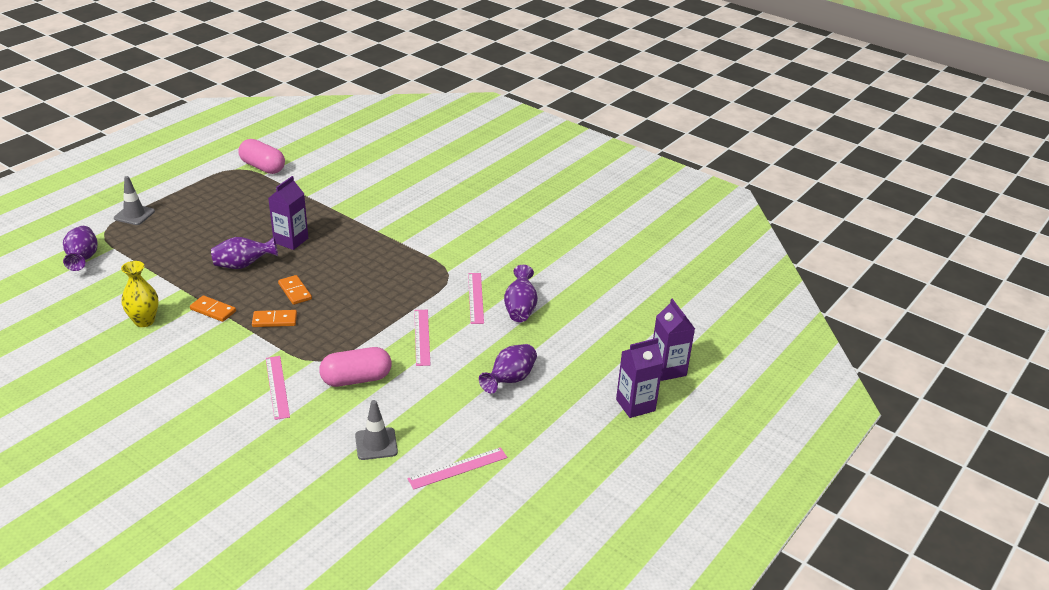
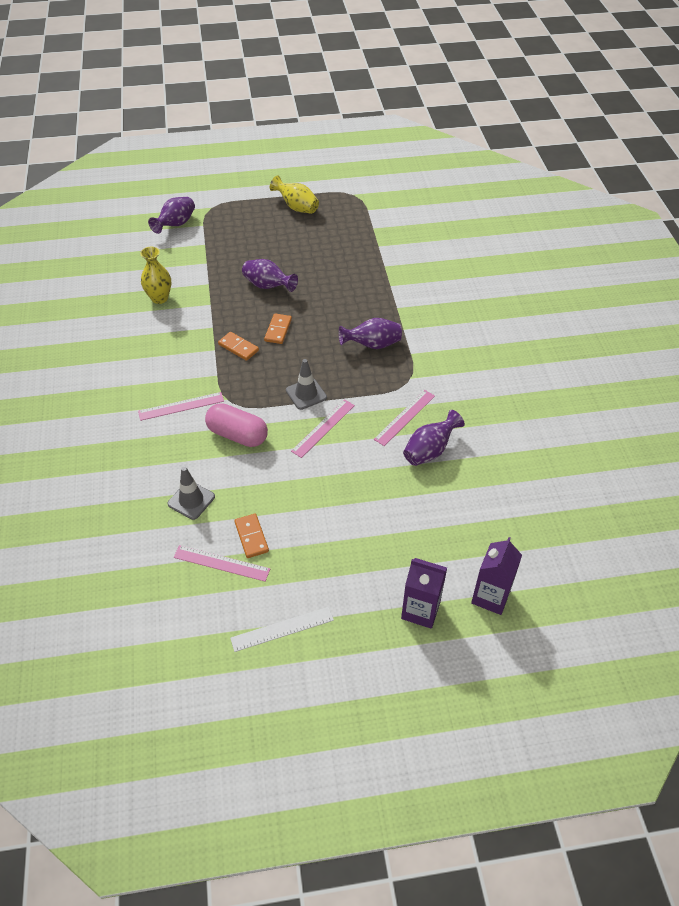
camera: 45 degrees right, 15 degrees up
(134, 215) = (243, 203): grey traffic cone -> grey traffic cone (306, 394)
(193, 198) = (296, 207): none -> yellow vase
(213, 310) = (209, 314): orange domino -> orange domino (251, 537)
(262, 167) = (374, 202): pink capsule -> none
(277, 387) = (181, 406): pink ruler -> pink ruler turned 45 degrees clockwise
(291, 240) = (323, 282): purple carton -> none
(510, 380) = (346, 512): purple vase -> purple vase (372, 345)
(558, 477) = (282, 629): none -> white ruler

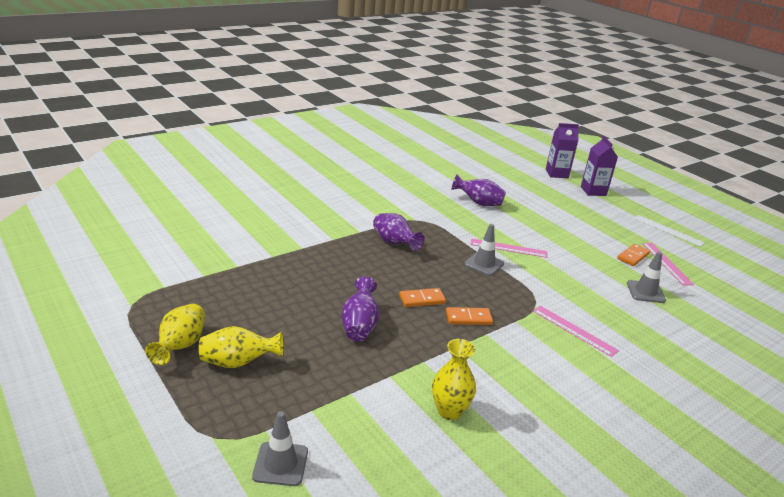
camera: 120 degrees left, 20 degrees down
(176, 225) = (280, 464): purple vase -> grey traffic cone
(237, 435) = (564, 287): pink capsule -> none
(238, 347) = (468, 318): orange domino -> orange domino turned 75 degrees clockwise
(265, 226) = (238, 362): none -> yellow vase
(404, 417) = (459, 216): pink ruler -> none

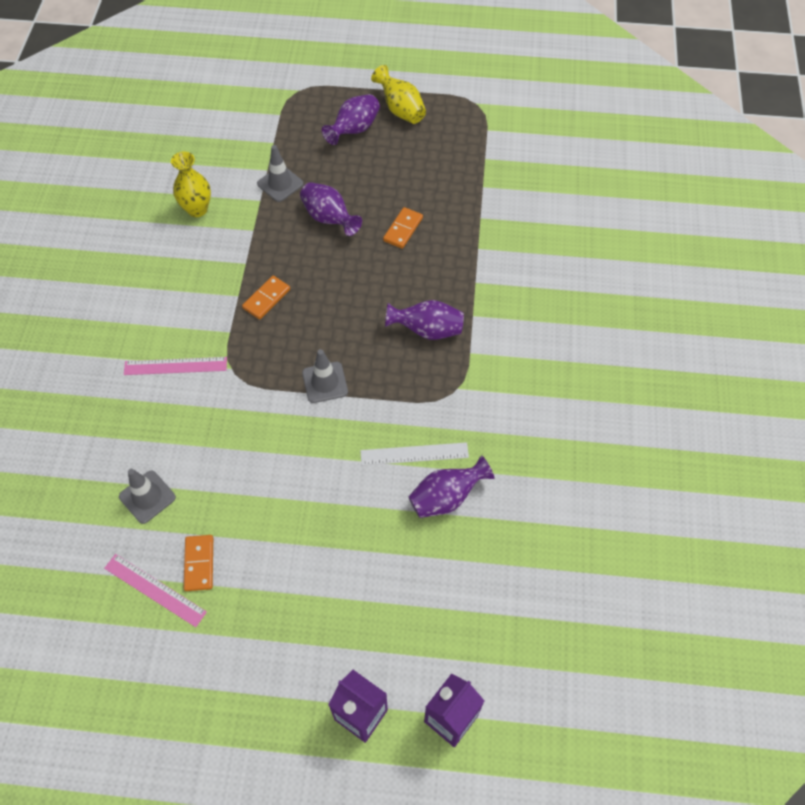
camera: 135 degrees right, 30 degrees up
(238, 362) = (354, 130): yellow vase -> purple vase
(280, 464) = (248, 108): grey traffic cone -> grey traffic cone (280, 184)
(422, 299) = (321, 284): orange domino -> orange domino (403, 229)
(508, 248) = (329, 435): pink ruler -> none
(668, 230) = (194, 695): white ruler -> white ruler (414, 454)

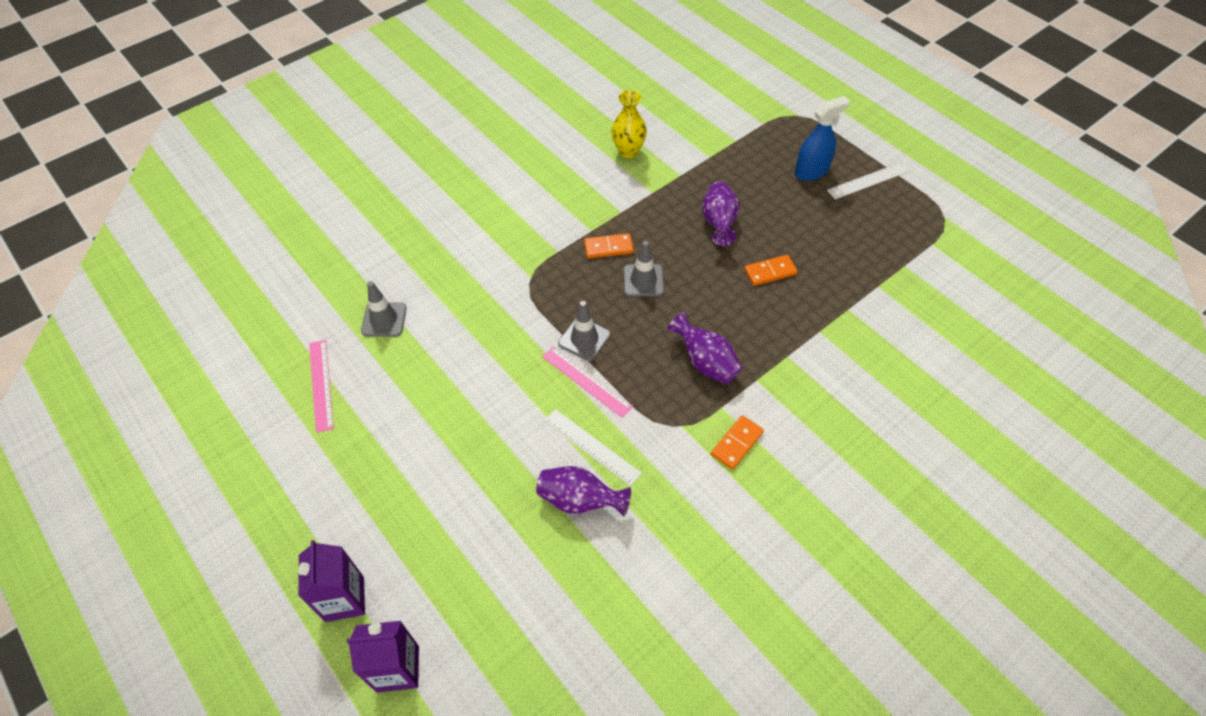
camera: 45 degrees right, 5 degrees down
(175, 366) = (497, 247): pink ruler -> pink ruler (586, 381)
(199, 563) = (365, 392): orange domino -> orange domino (736, 443)
(280, 184) = (708, 173): grey traffic cone -> grey traffic cone (643, 280)
(354, 130) = (811, 171): purple vase -> blue spray bottle
(400, 109) = (869, 180): yellow vase -> white ruler

